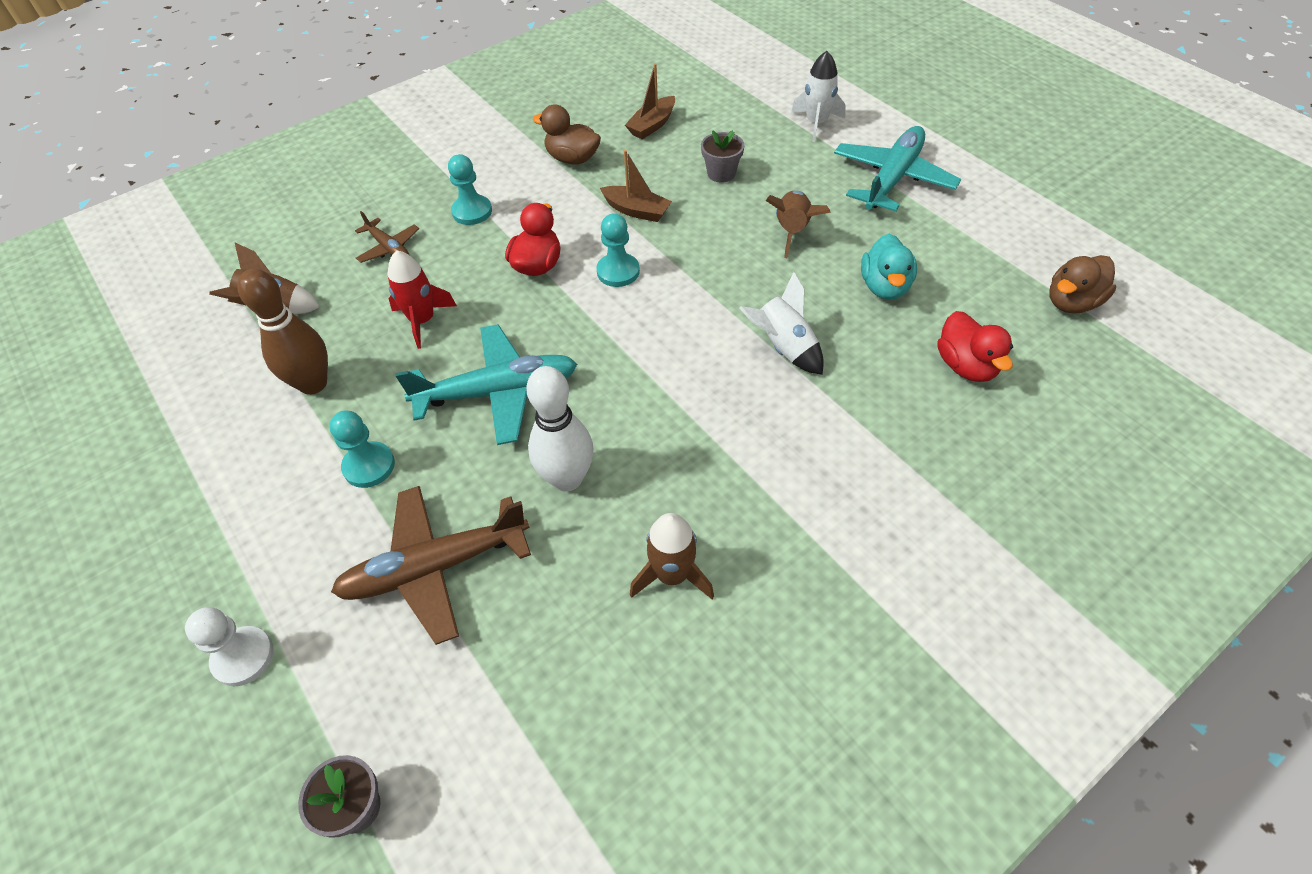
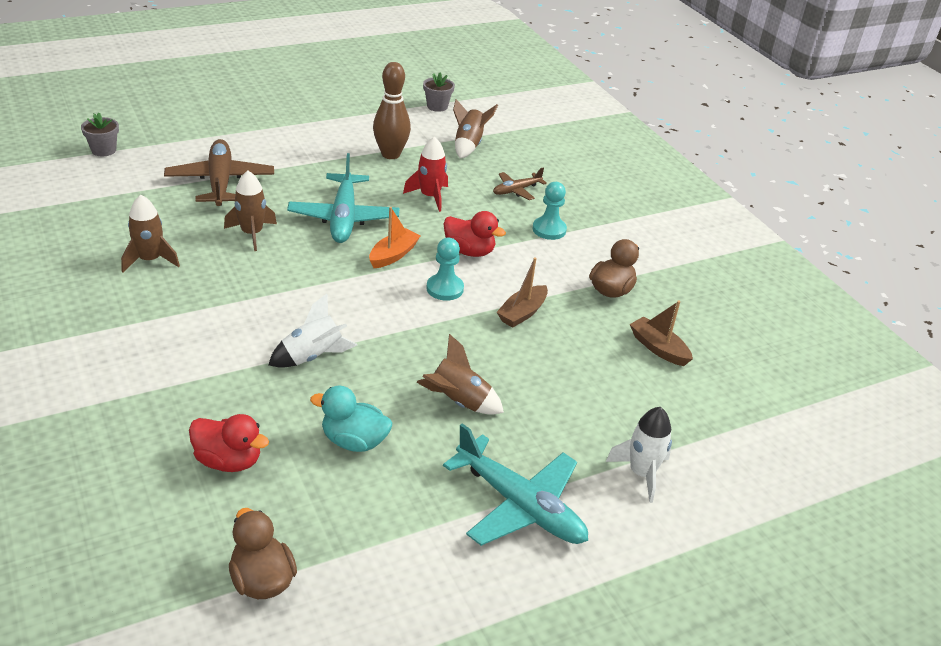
camera: 95 degrees right, 15 degrees down
(243, 657) = (209, 127): white pawn -> none
(369, 466) = (310, 168): turquoise pawn -> none
(567, 479) = (252, 234): white bowling pin -> brown rocket
(568, 326) = (393, 255): none -> orange boat
(721, 173) = (564, 377): grey flower pot -> grey flower pot (437, 106)
(966, 366) = (228, 461): red duck -> red duck turned 150 degrees counterclockwise

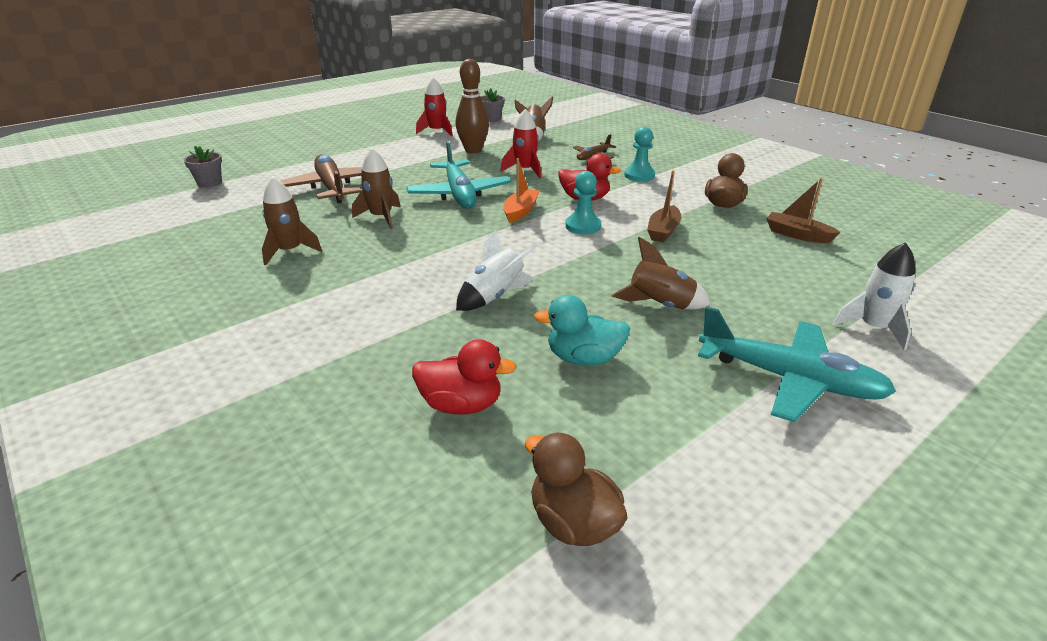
camera: 10 degrees left, 5 degrees down
(366, 115) = (437, 131): none -> red rocket

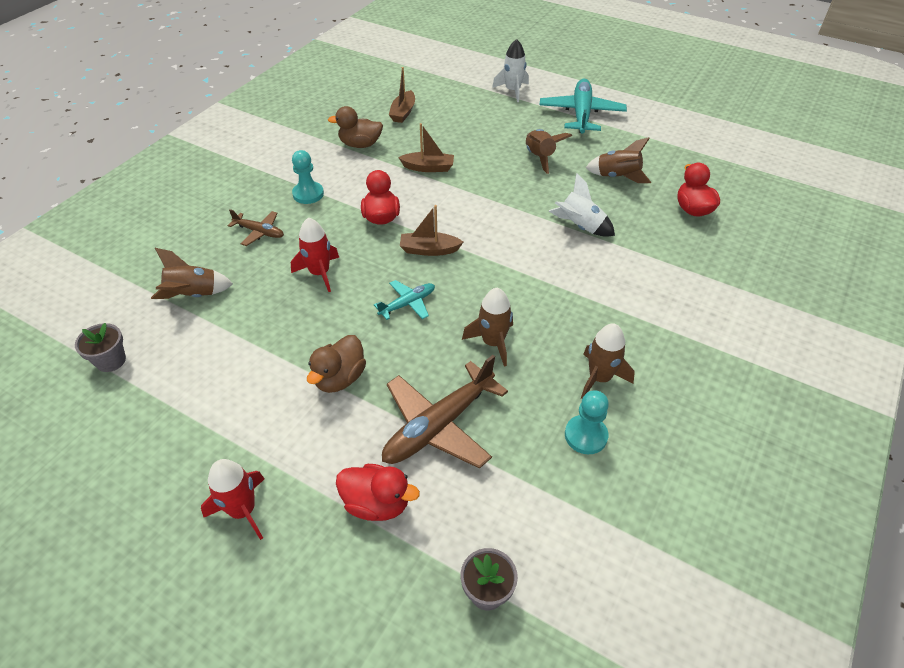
camera: 110 degrees left, 15 degrees up
(304, 166) = (377, 503): none -> red duck
(437, 131) = (182, 406): red rocket -> red rocket (243, 510)
(459, 194) = (407, 304): turquoise plane -> turquoise plane, size x0.53
(473, 150) = (262, 337): brown bowling pin -> none
(520, 211) = (429, 250): orange boat -> brown boat
(573, 523) = (727, 160): brown duck -> brown duck (340, 378)
(583, 226) = (441, 208): turquoise pawn -> turquoise pawn (585, 435)
(583, 358) = (617, 177): turquoise duck -> brown rocket

